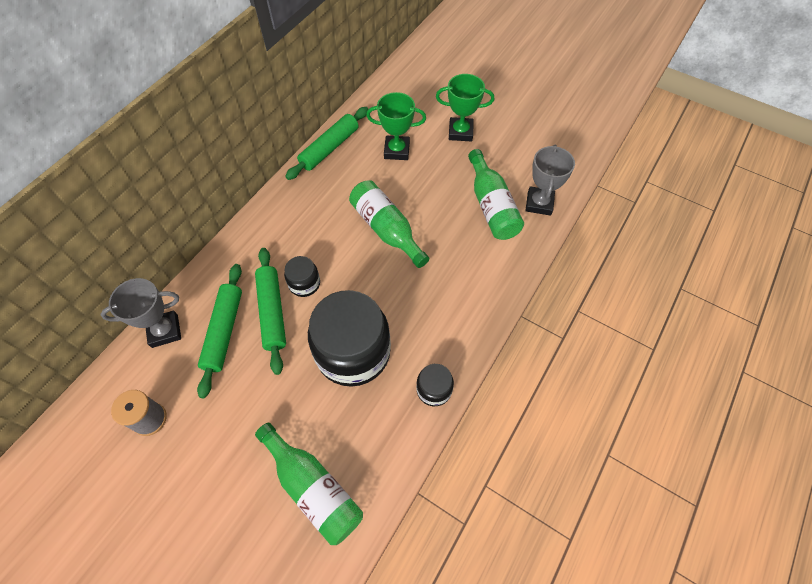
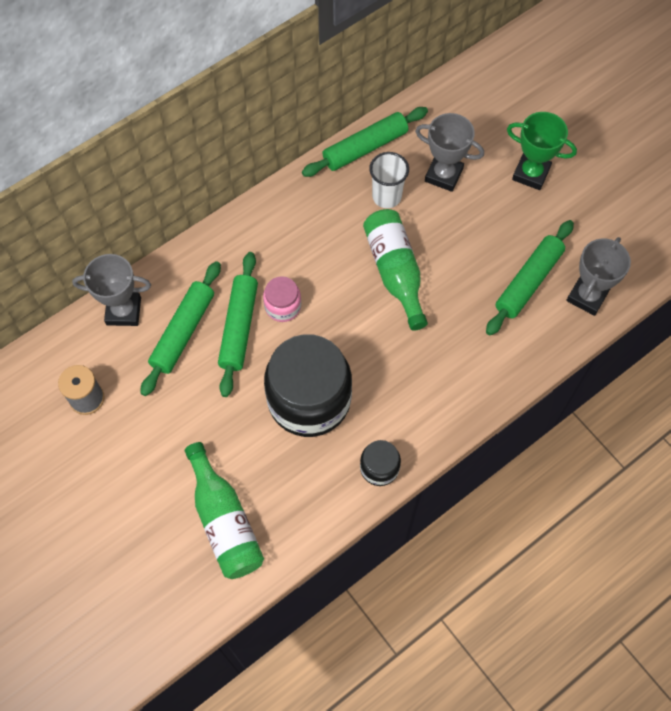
camera: 20 degrees right, 5 degrees up
(304, 283) = (283, 306): black jar -> pink jar
(359, 177) = (386, 197): none -> white cup
(397, 150) = (443, 175): green trophy -> grey trophy
(491, 206) = (528, 282): green bottle -> green rolling pin

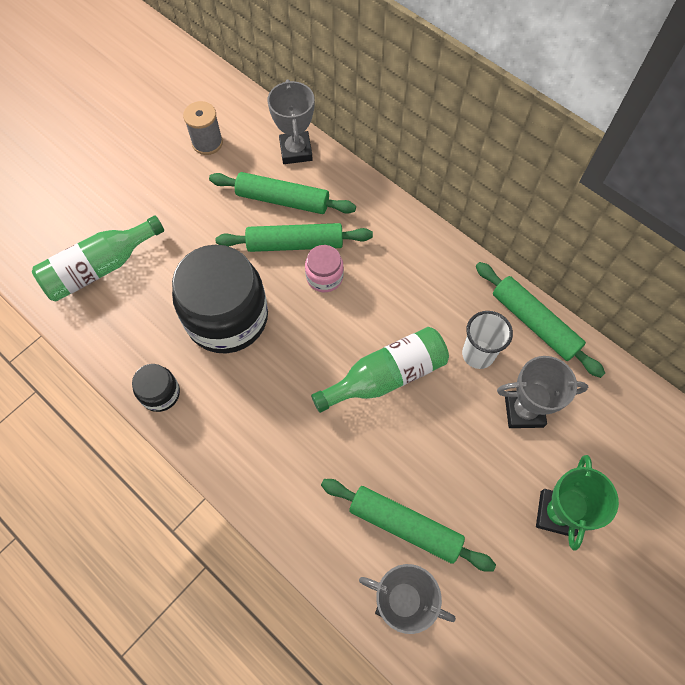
camera: 80 degrees right, 0 degrees up
(443, 175) = (523, 411): grey trophy -> grey trophy turned 75 degrees clockwise

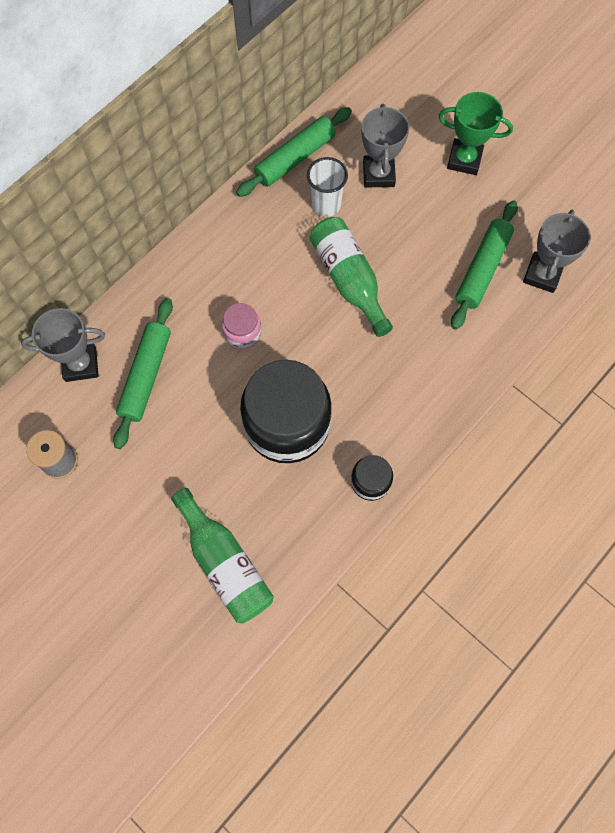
camera: 90 degrees left, 5 degrees up
(295, 244) = (202, 362): green rolling pin -> none

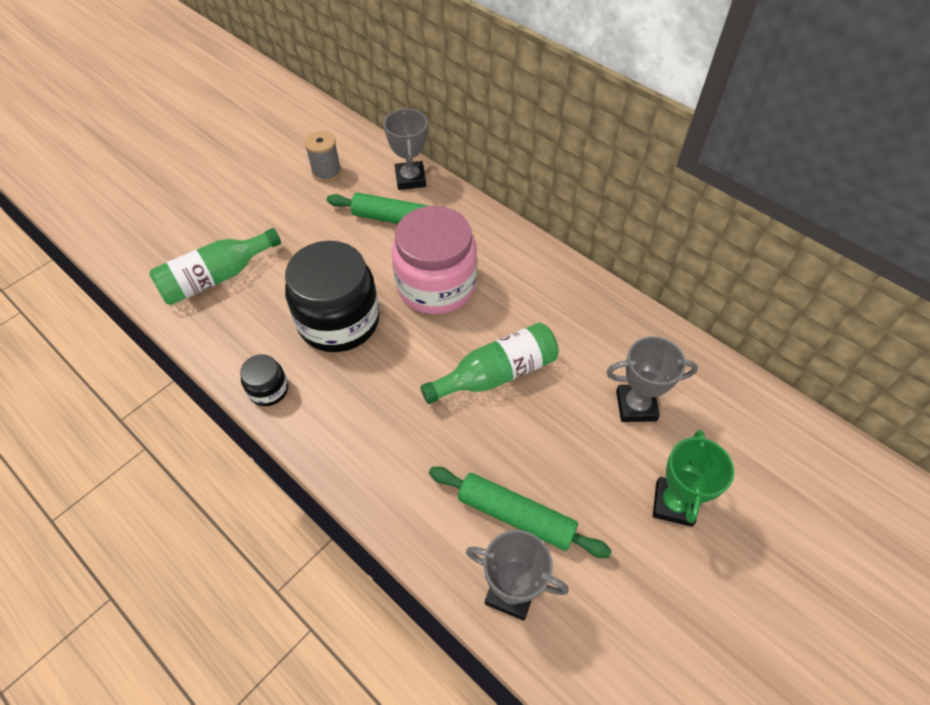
camera: 90 degrees right, 15 degrees down
(242, 333) = (436, 285): pink jar -> pink jar, size x2.18
(295, 158) = (643, 326): green rolling pin -> none
(326, 205) = (588, 354): white cup -> none

